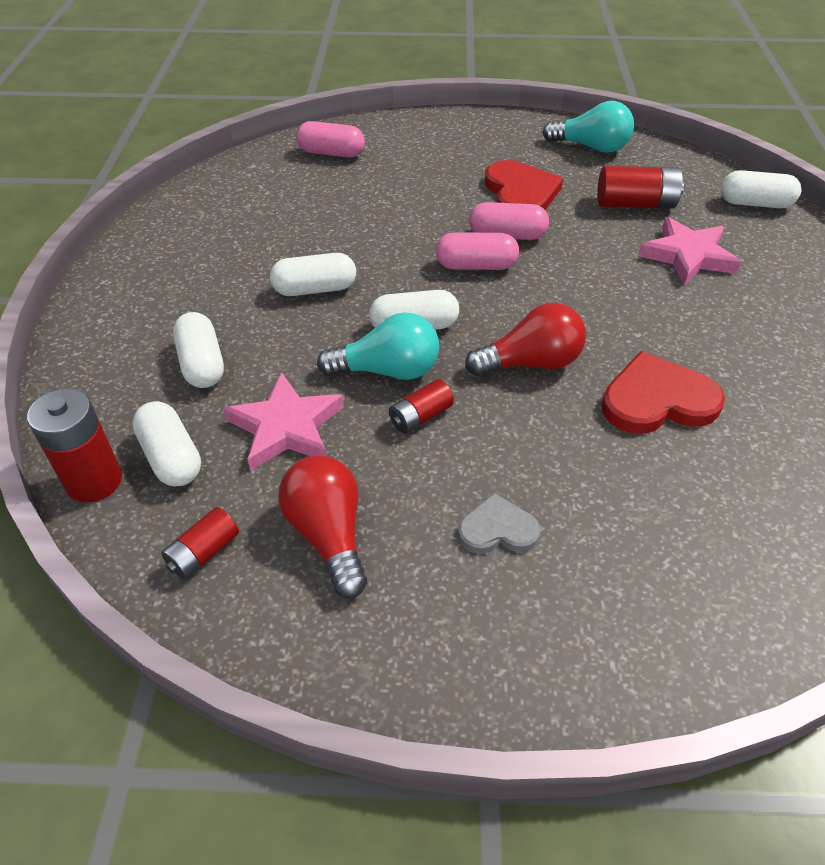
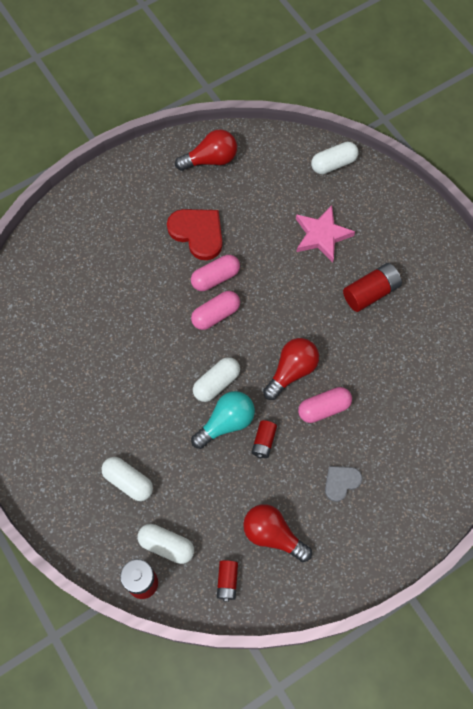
camera: 35 degrees left, 20 degrees up
(286, 427) = (205, 491): pink star -> none
(315, 289) = (142, 389): white capsule -> none
(331, 153) = (52, 263): pink capsule -> pink capsule (324, 408)
(591, 147) = (210, 159): turquoise light bulb -> red light bulb
(635, 204) = (269, 204): red battery -> red battery (370, 292)
(657, 400) = (364, 358): red heart -> none

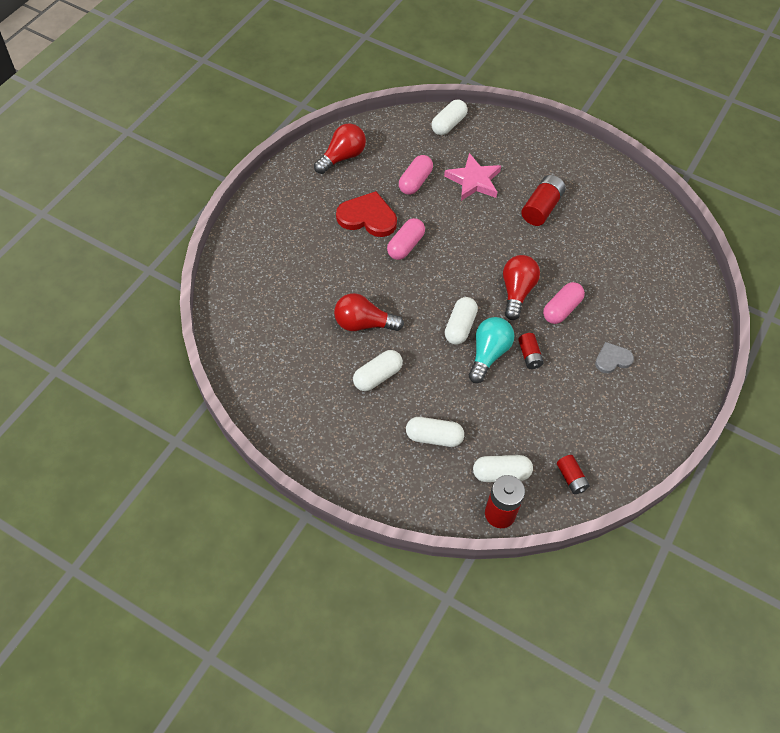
camera: 30 degrees left, 10 degrees down
(113, 399) = (377, 376): none -> white capsule
(216, 315) = (424, 274): pink capsule -> pink capsule (415, 182)
(273, 535) = (584, 424): red light bulb -> red light bulb (363, 324)
(341, 482) = (612, 359): grey heart -> grey heart turned 45 degrees clockwise

